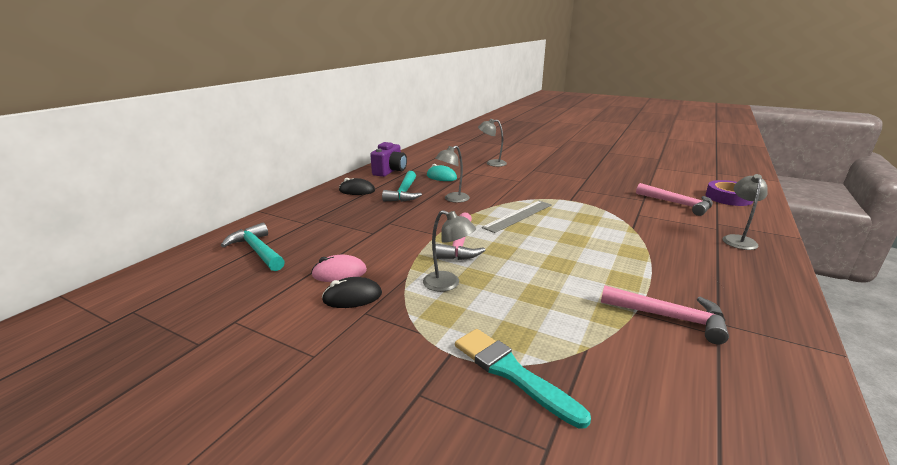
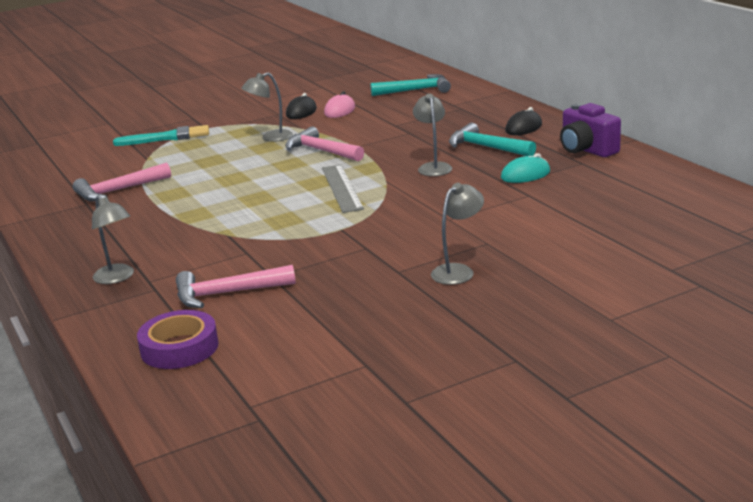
camera: 125 degrees right, 0 degrees up
(492, 163) = (557, 221): grey lamp -> grey lamp (458, 271)

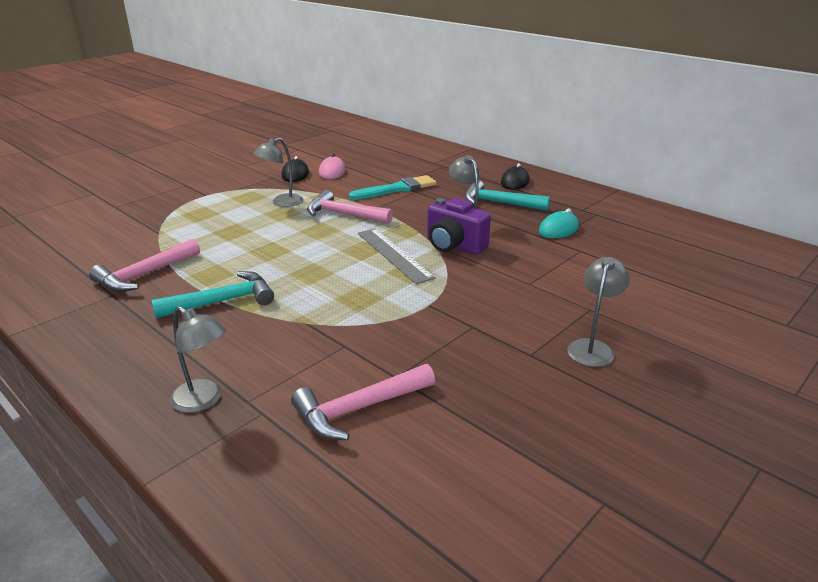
camera: 20 degrees left, 5 degrees up
(167, 137) = (170, 207): turquoise brush -> turquoise brush (397, 189)
(179, 347) = (350, 510): purple tape -> none
(416, 90) = (389, 150): turquoise hammer -> turquoise hammer (223, 301)
(586, 150) = (588, 201): purple camera -> purple camera (454, 246)

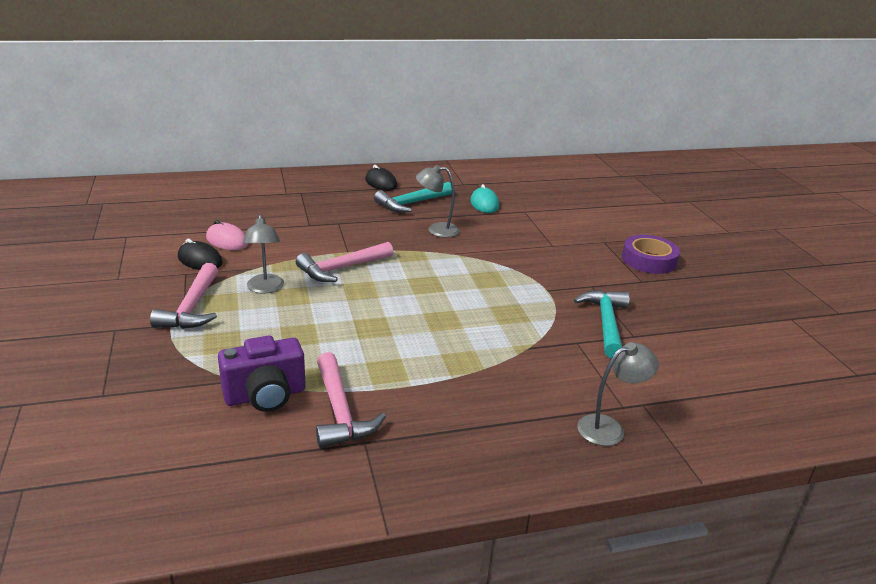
camera: 60 degrees left, 0 degrees up
(223, 301) = (450, 378): turquoise hammer -> turquoise hammer (606, 323)
(359, 409) = (663, 363): pink hammer -> pink hammer (192, 307)
(394, 254) = (451, 274): grey ruler -> none
(397, 189) = (321, 228): turquoise brush -> none
(454, 246) = (465, 247): purple camera -> purple camera (265, 396)
(592, 347) = (649, 260): grey lamp -> purple tape

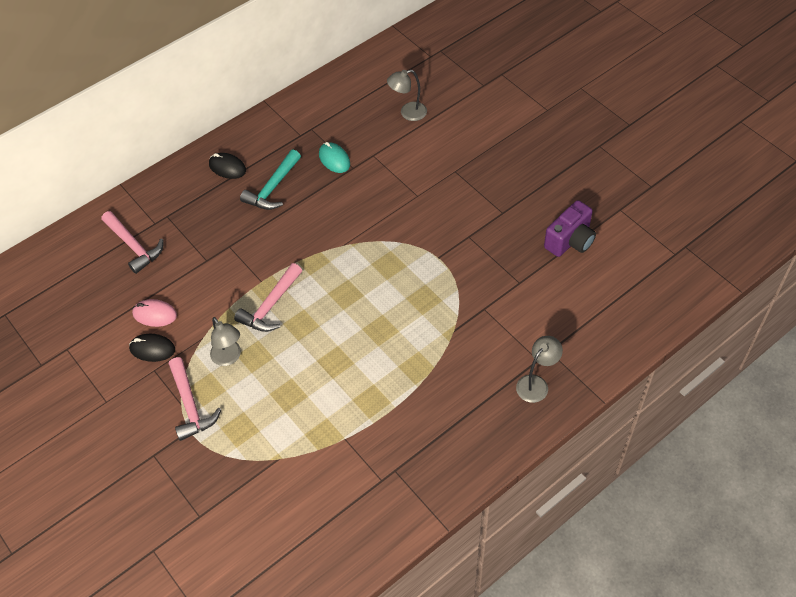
camera: 20 degrees left, 25 degrees up
(265, 396) = (307, 463): purple camera -> purple camera (570, 241)
(340, 411) = (363, 453): pink hammer -> pink hammer (134, 246)
(436, 230) = (315, 217): grey lamp -> grey lamp (408, 113)
(606, 323) = (495, 277): turquoise hammer -> none
(649, 260) = (498, 181): purple tape -> none

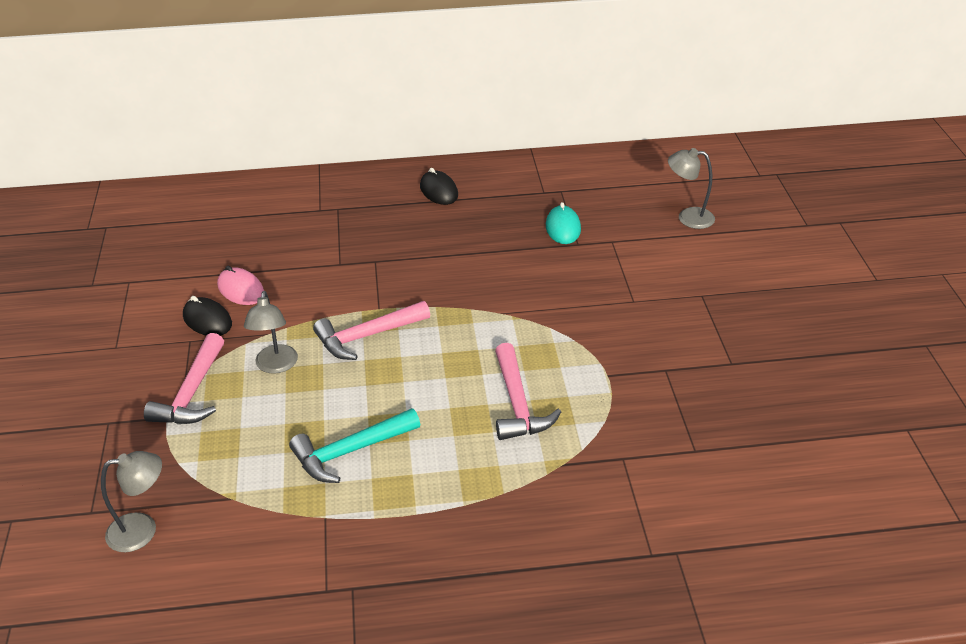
camera: 30 degrees right, 15 degrees down
(134, 246) = (280, 221): pink hammer -> pink hammer (518, 403)
(273, 188) = (471, 227): turquoise hammer -> turquoise hammer (350, 451)
(536, 383) = (626, 583): grey lamp -> grey lamp (142, 530)
(570, 241) = (805, 434): purple camera -> none

